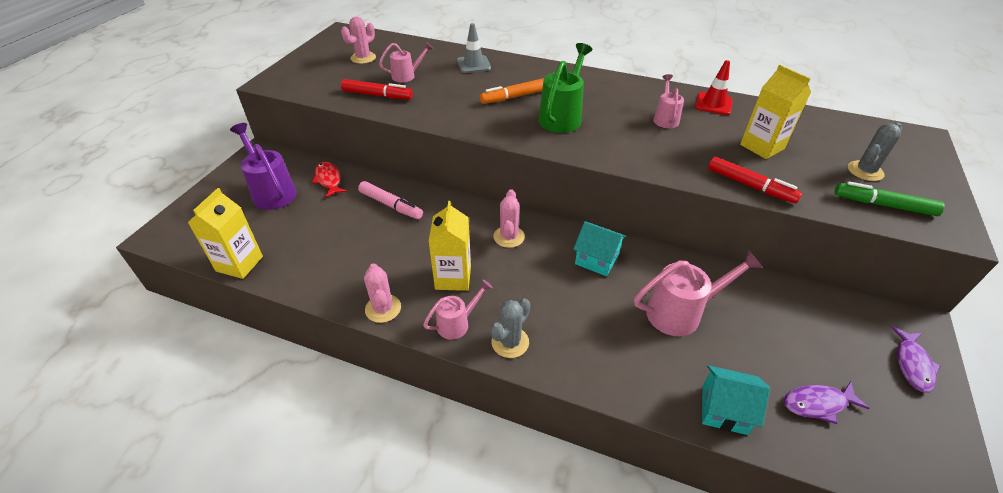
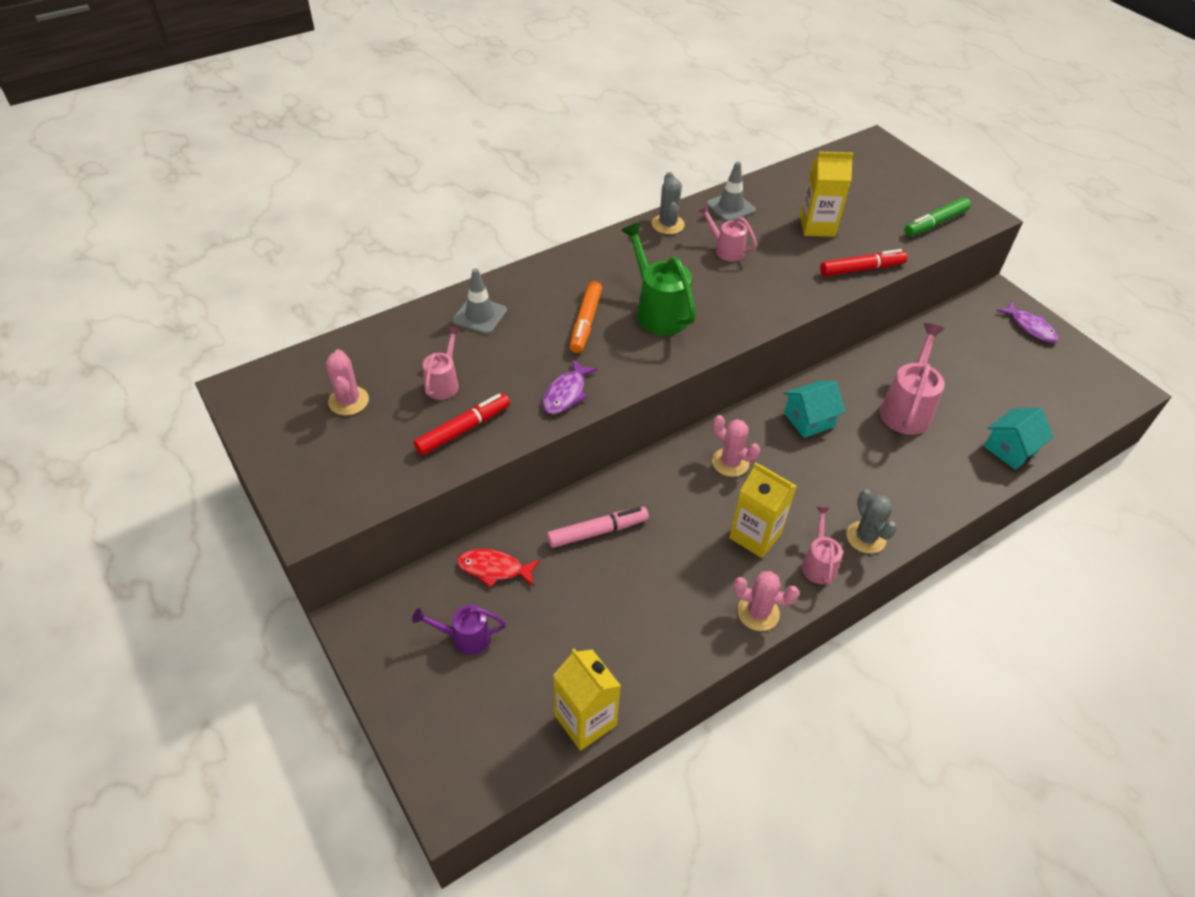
camera: 55 degrees left, 5 degrees up
(272, 191) = (465, 637): purple watering can -> purple watering can, size x0.59
(713, 104) = (730, 207): red traffic cone -> grey traffic cone
(817, 404) = (1033, 398): purple fish -> purple fish (566, 393)
(865, 171) = (892, 201): grey cactus -> grey cactus (668, 224)

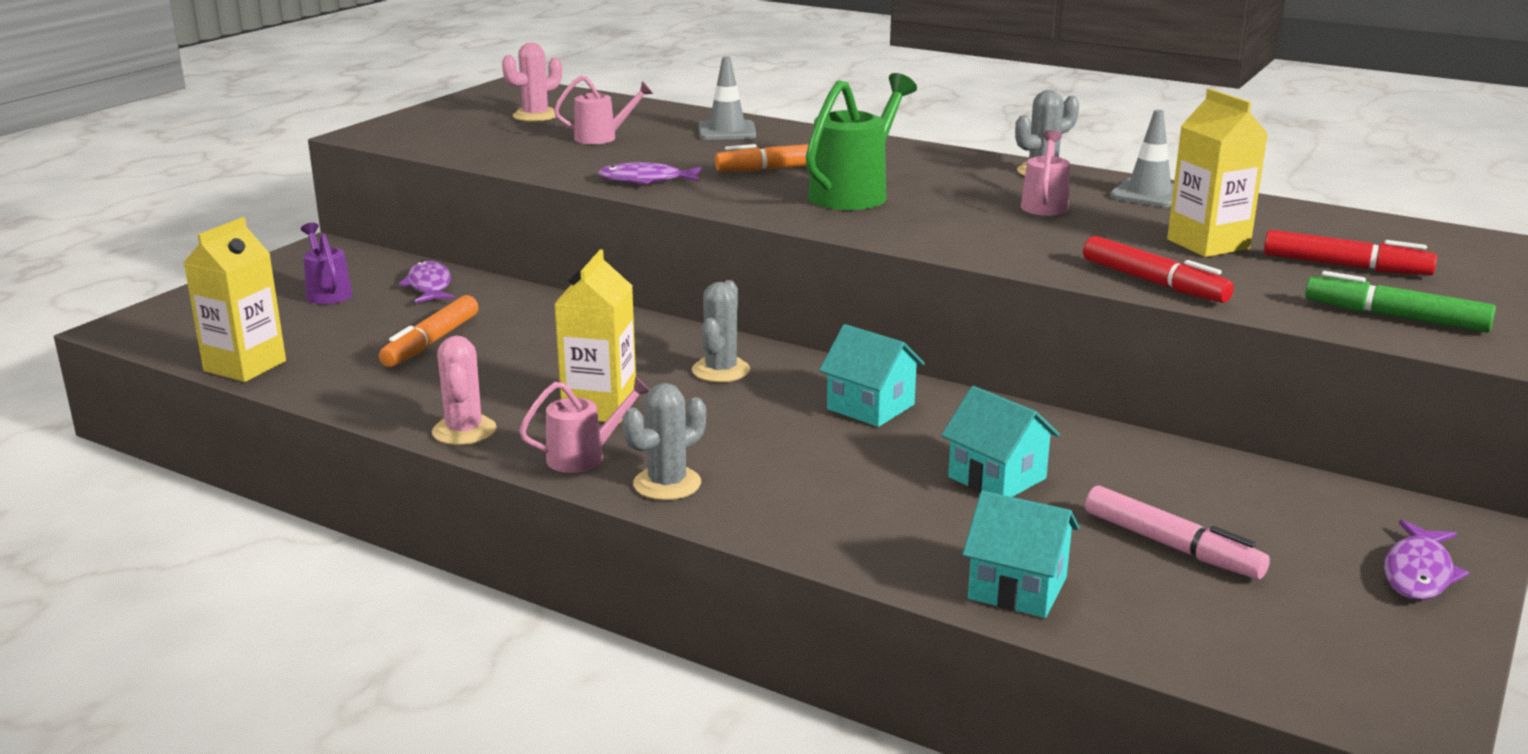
camera: 65 degrees right, 25 degrees down
(463, 429) = (541, 155): red marker -> red marker (1345, 266)
(494, 569) = (429, 286): red fish -> purple fish
(598, 532) = (526, 321): pink marker -> pink marker (1171, 546)
(604, 594) = (431, 342): none -> orange marker
(730, 462) = (720, 370): pink cactus -> grey cactus
(907, 409) = (997, 478): pink watering can -> turquoise house

